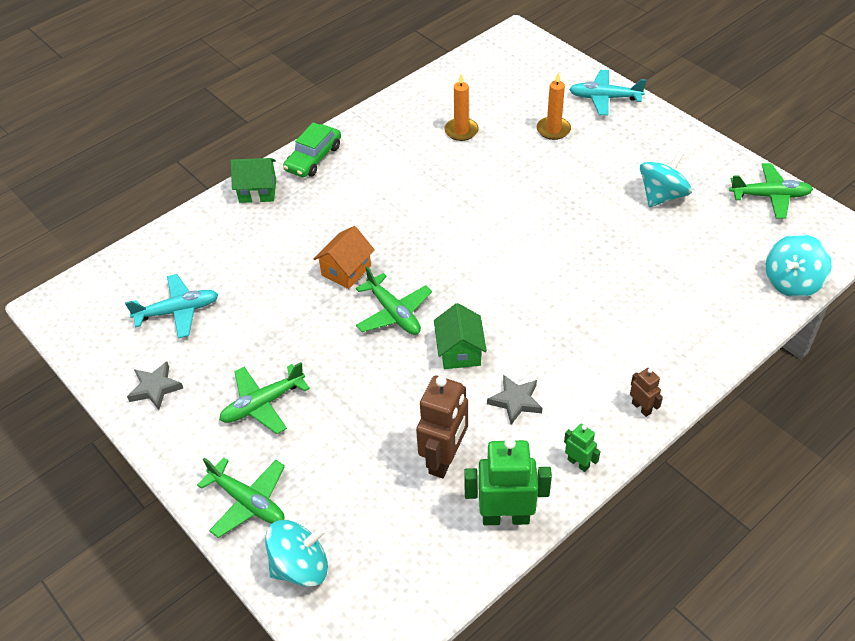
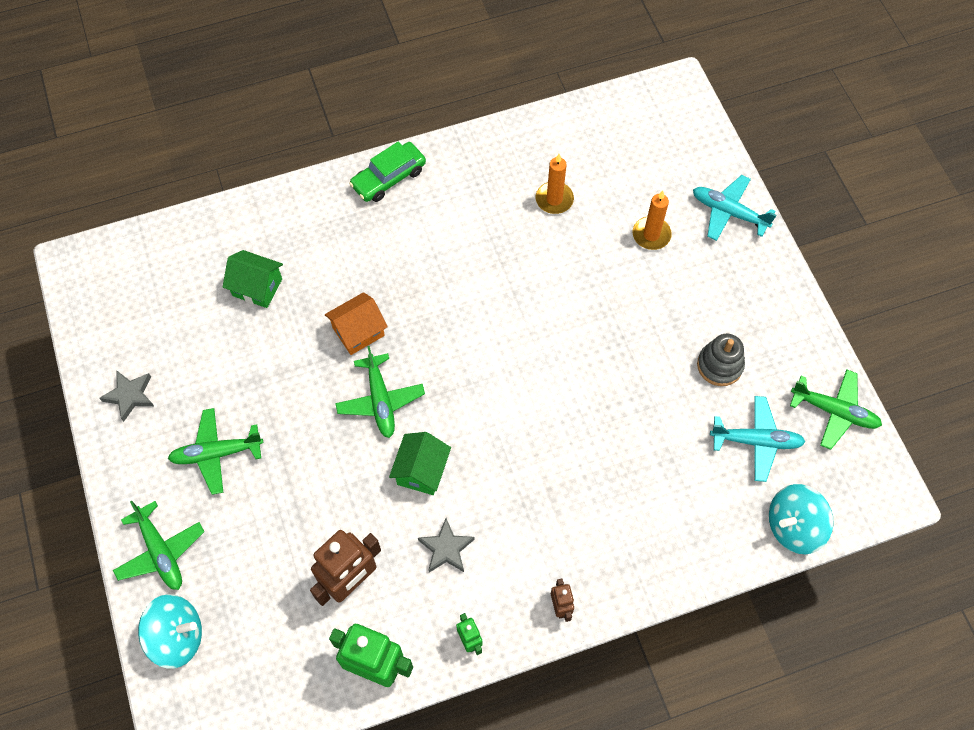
camera: 20 degrees right, 15 degrees up
(178, 311) = (183, 316): turquoise plane -> turquoise plane (756, 441)
(257, 191) = (316, 199): green house -> green house (257, 287)
(662, 195) = (719, 365): turquoise spinning top -> grey stacking toy

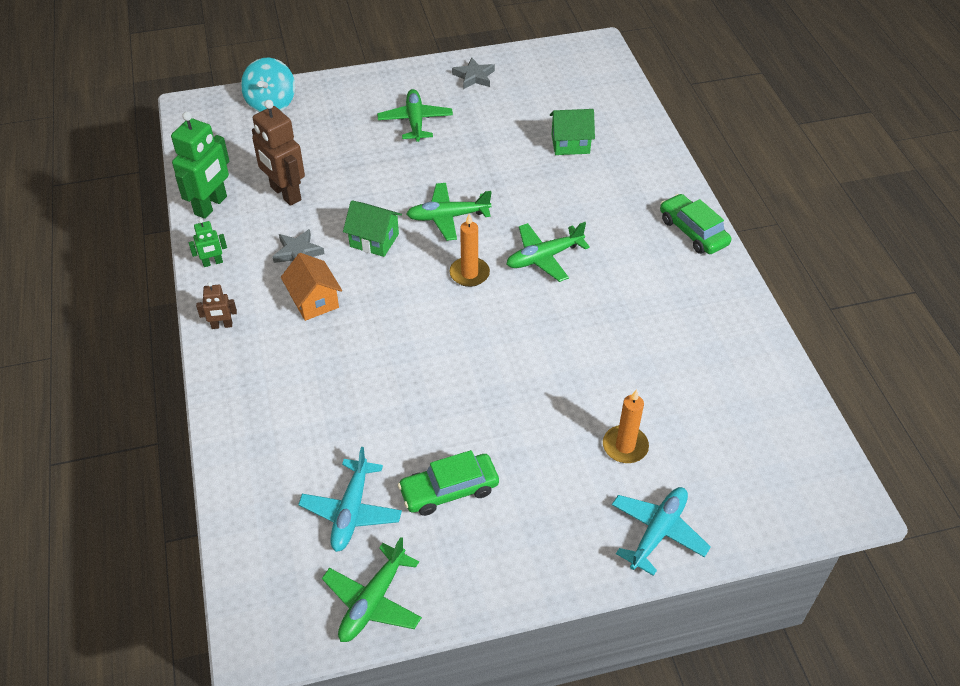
camera: 95 degrees right, 15 degrees down
(161, 552) = (339, 94): green plane -> green plane (544, 257)
(257, 287) = (570, 144): green house -> green house turned 60 degrees clockwise
(358, 332) = (519, 205): orange house -> orange house (314, 301)
(554, 199) = (671, 361): orange candle -> orange candle (469, 274)
(719, 365) = (449, 490): grey stacking toy -> green car
(793, 526) = (245, 531): turquoise spinning top -> none

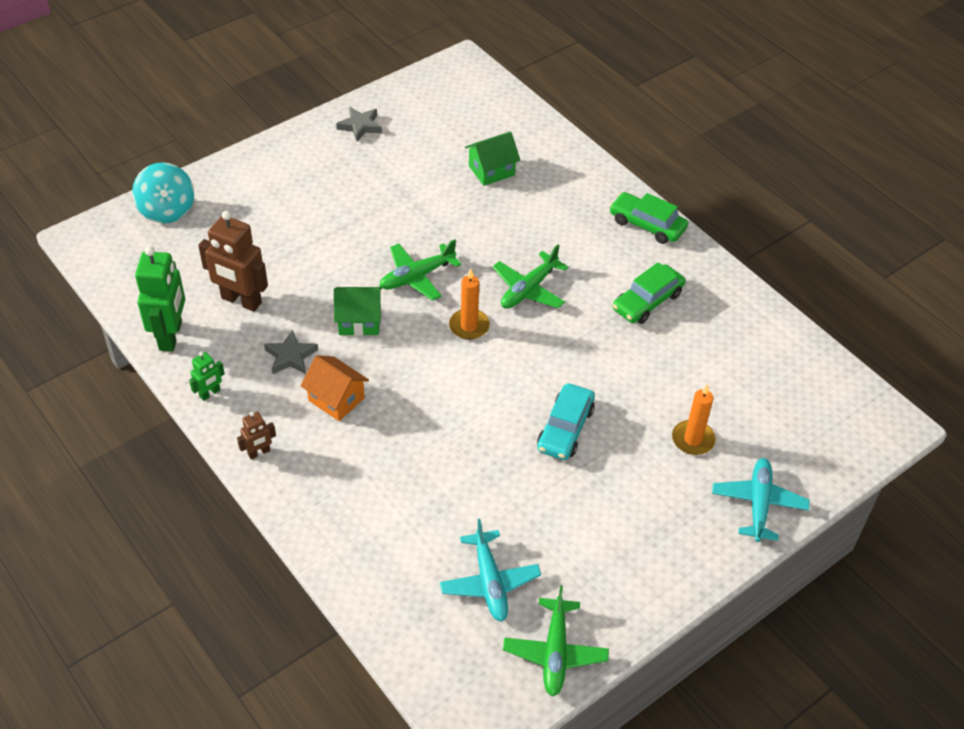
camera: 25 degrees left, 0 degrees up
(415, 121) = (328, 188): green plane -> none
(449, 490) = (565, 531): green car -> green car (647, 301)
(505, 394) = (565, 429): none -> turquoise car

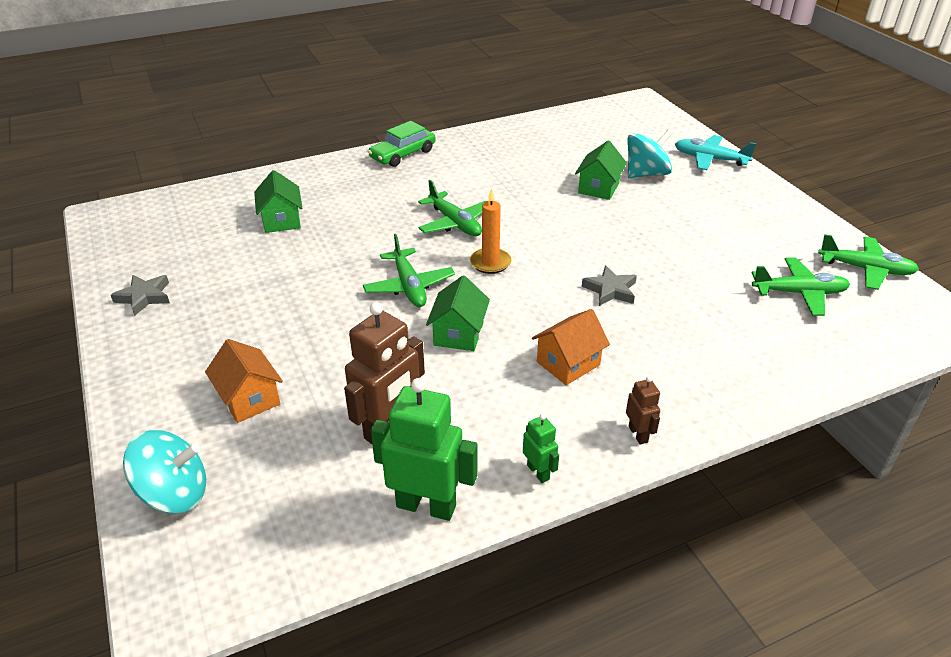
camera: 75 degrees left, 10 degrees down
(258, 218) = (249, 399): none -> orange house
(290, 356) = (495, 393): grey star -> grey star (610, 290)
(490, 582) = (799, 293): turquoise plane -> green plane
(565, 429) = (628, 229): turquoise car -> none
(642, 397) = (598, 188): none -> green house
(647, 301) = (492, 168): green car -> none
(693, 439) = (646, 174): orange candle -> turquoise spinning top

